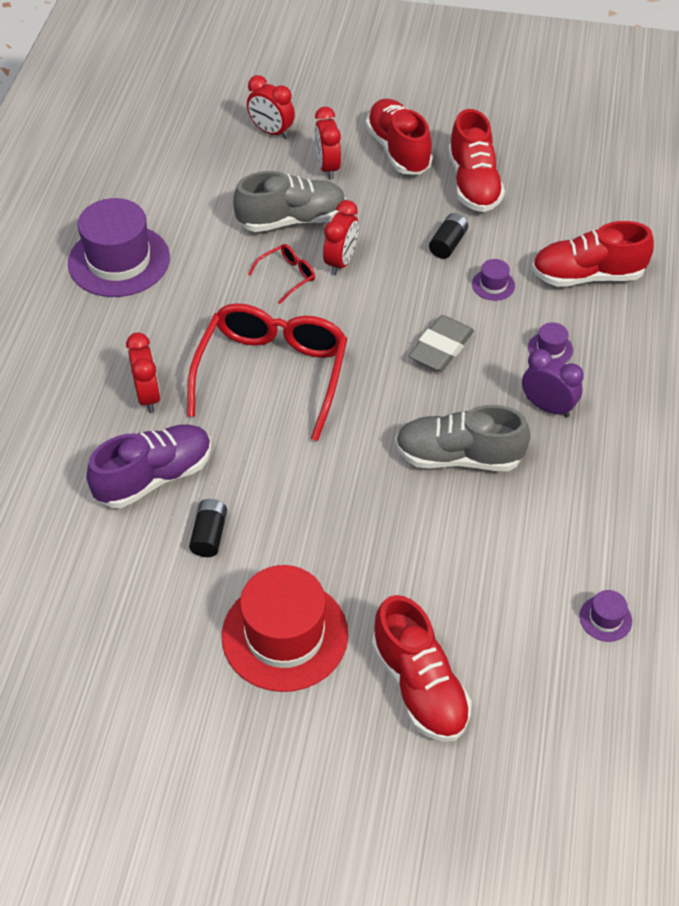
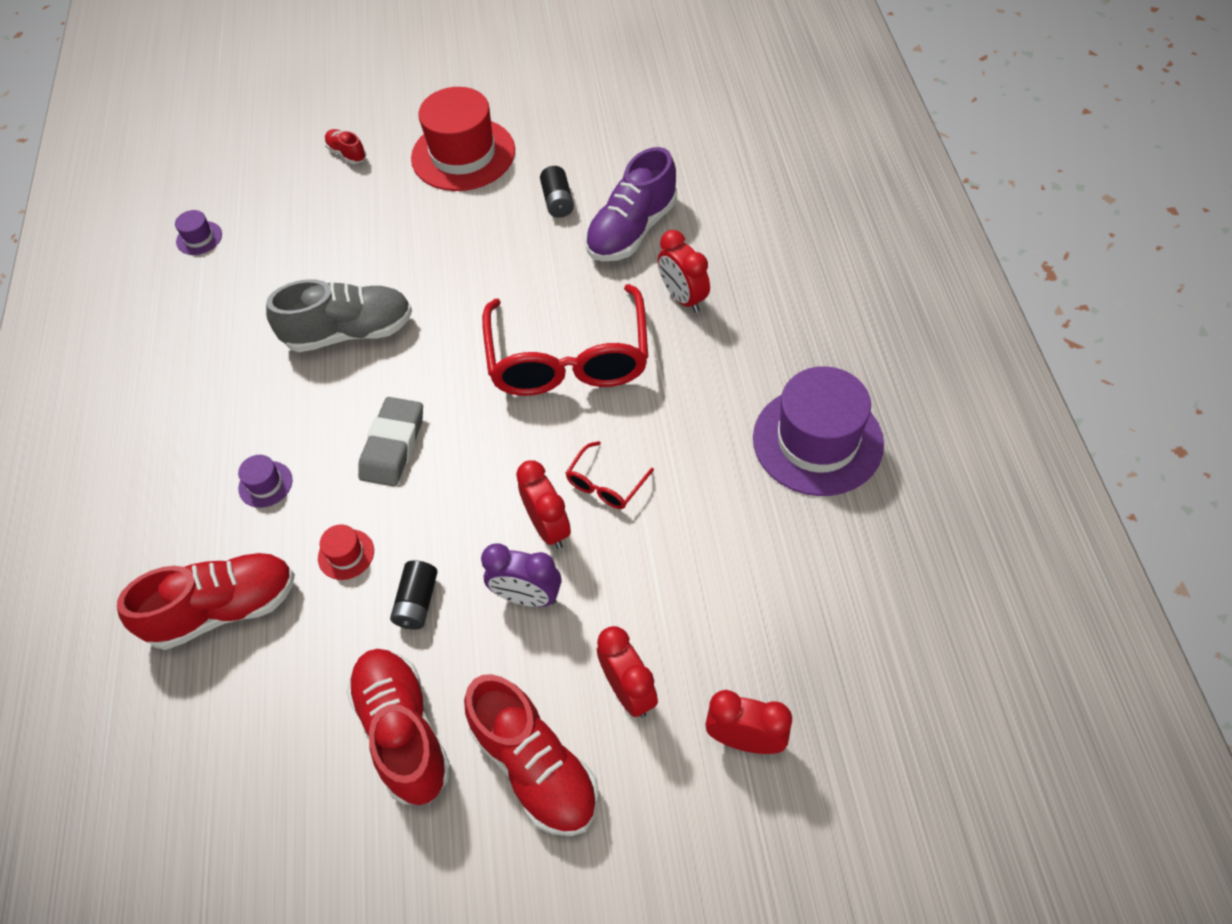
camera: 165 degrees right, 5 degrees up
(291, 220) = (638, 574): grey shoe -> none
(341, 262) = (548, 527): red clock -> red clock turned 150 degrees clockwise
(419, 686) = (347, 153): red shoe -> red shoe, size x0.47
(493, 285) = (346, 554): purple hat -> red hat
(547, 407) = (263, 412): purple clock -> purple clock (527, 597)

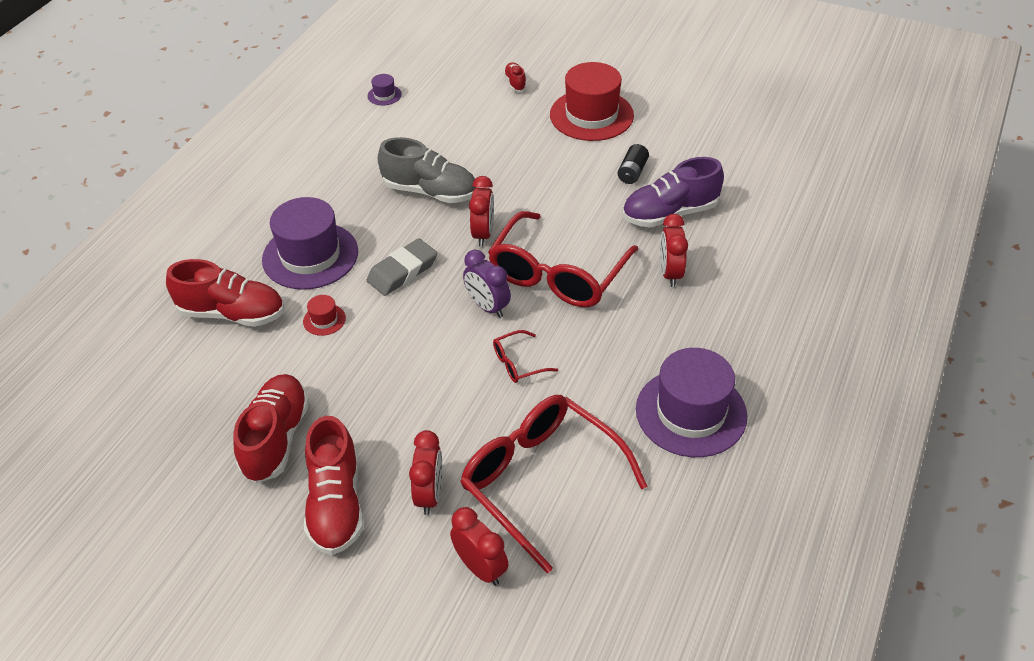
camera: 30 degrees right, 10 degrees down
(265, 484) = (310, 255): purple hat -> purple hat, size x2.39
(417, 602) = (343, 370): black battery -> none
(527, 597) = (412, 403): purple clock -> purple clock (487, 307)
(548, 527) = (459, 369): red clock -> red clock (483, 234)
(729, 603) = (540, 480): none -> red glasses

